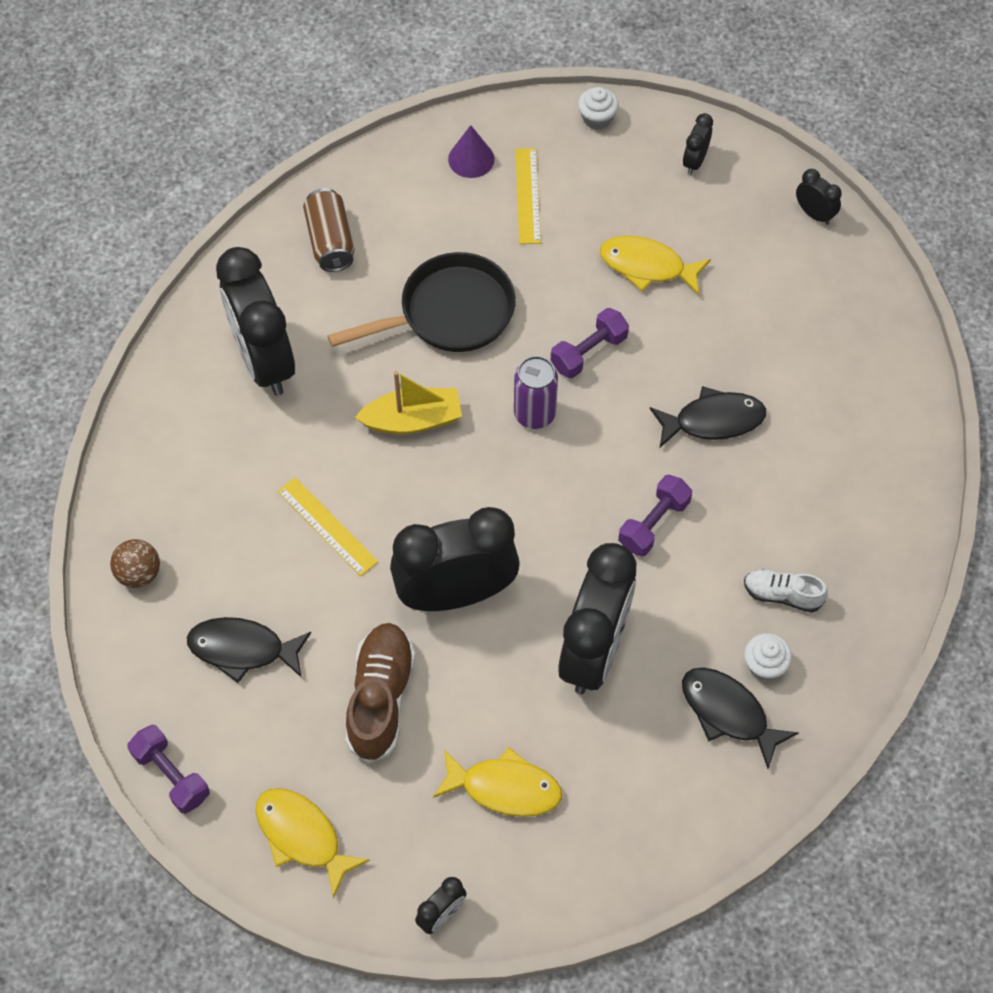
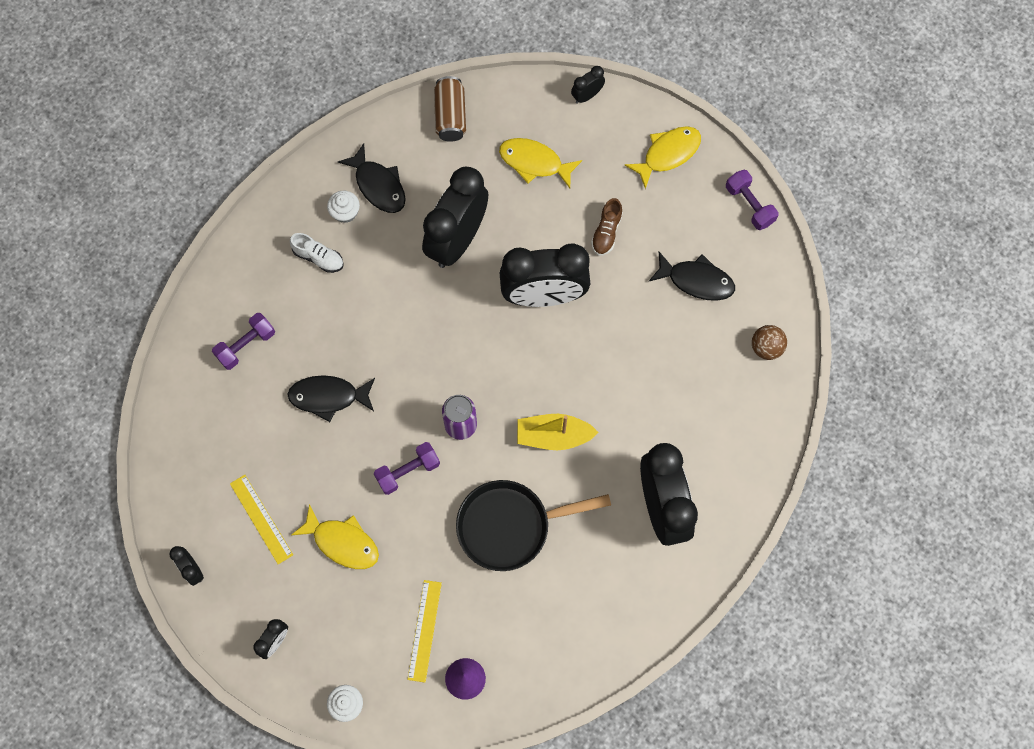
camera: 170 degrees left, 10 degrees up
(302, 836) = (667, 154): yellow fish -> yellow fish turned 90 degrees counterclockwise
(327, 526) = (628, 361): yellow ruler -> yellow ruler (261, 519)
(330, 241) = (597, 613): brown can -> brown can (450, 116)
(380, 698) = (606, 232): brown shoe -> brown shoe, size x0.58
(653, 523) = (393, 324): purple dumbbell -> purple dumbbell (246, 345)

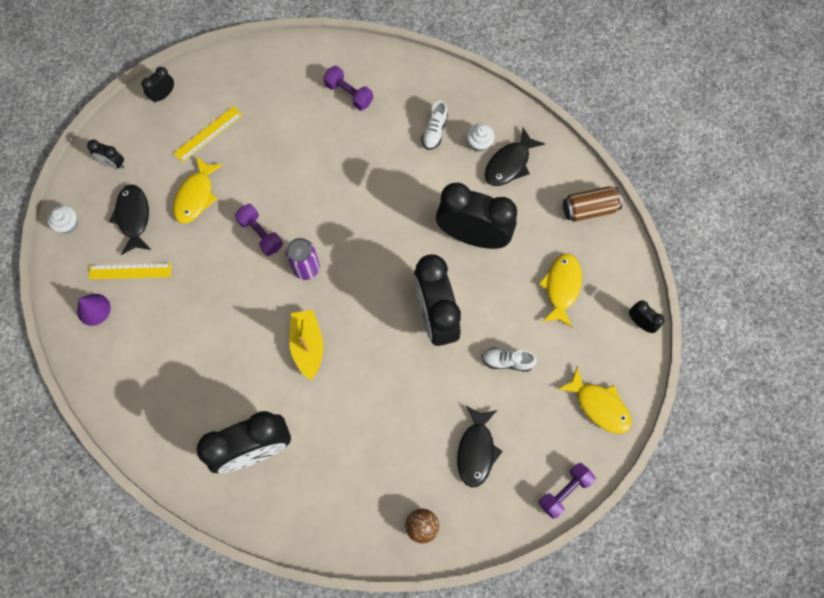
camera: 80 degrees right, 0 degrees up
(328, 397) = (315, 162): black fish -> black fish (133, 217)
(510, 526) = (224, 323): black pan -> none
(606, 232) = (507, 361): brown shoe -> white shoe

